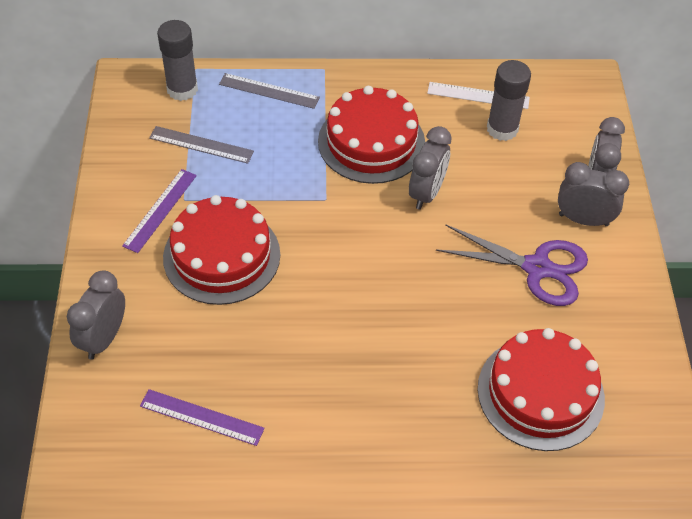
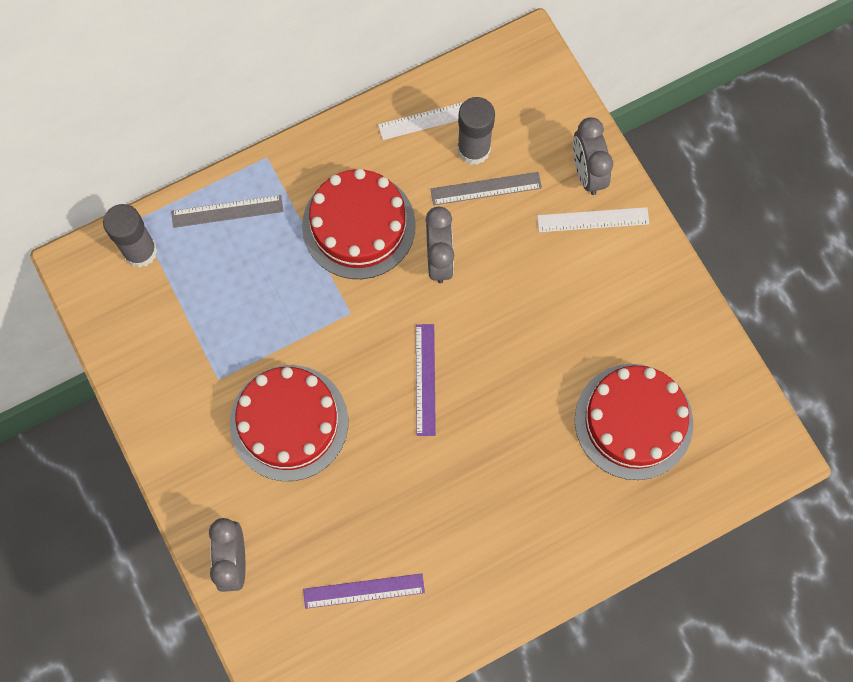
camera: 25 degrees left, 20 degrees up
(160, 210) = (202, 402): purple ruler -> purple ruler (425, 379)
(201, 145) = (198, 309): grey ruler -> grey ruler (486, 189)
(537, 268) = (575, 294): purple scissors -> none
(583, 220) = (593, 220): grey clock -> white ruler

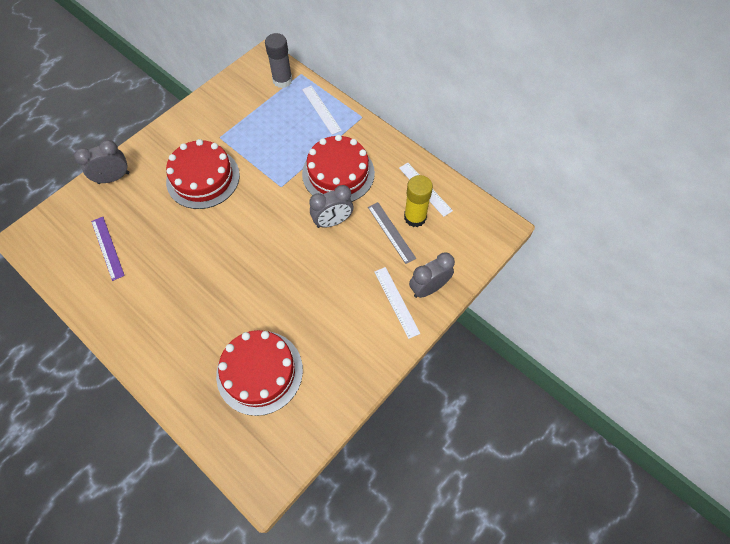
camera: 70 degrees right, 10 degrees down
(227, 211) = (321, 109): grey ruler -> white ruler
(425, 379) = (251, 238): purple ruler -> none
(473, 149) = (415, 217): grey glue stick -> yellow glue stick

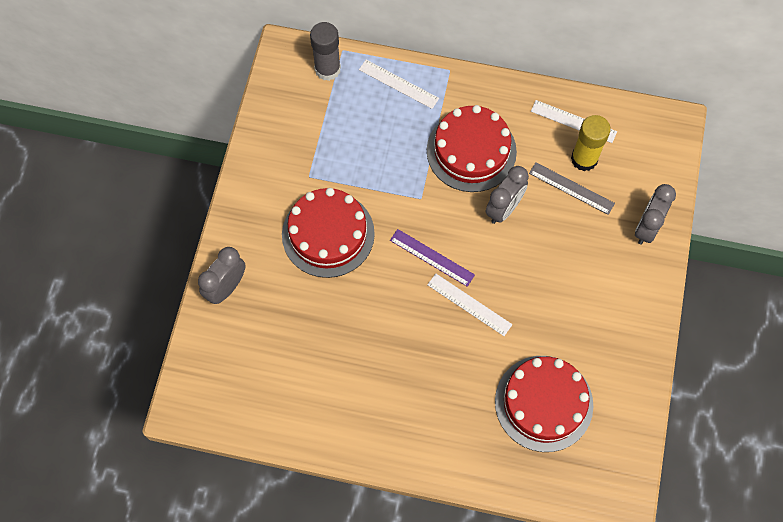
camera: 30 degrees left, 5 degrees up
(107, 248) = (286, 368): purple ruler -> purple ruler (432, 257)
(396, 302) = (625, 259): white ruler -> white ruler (469, 304)

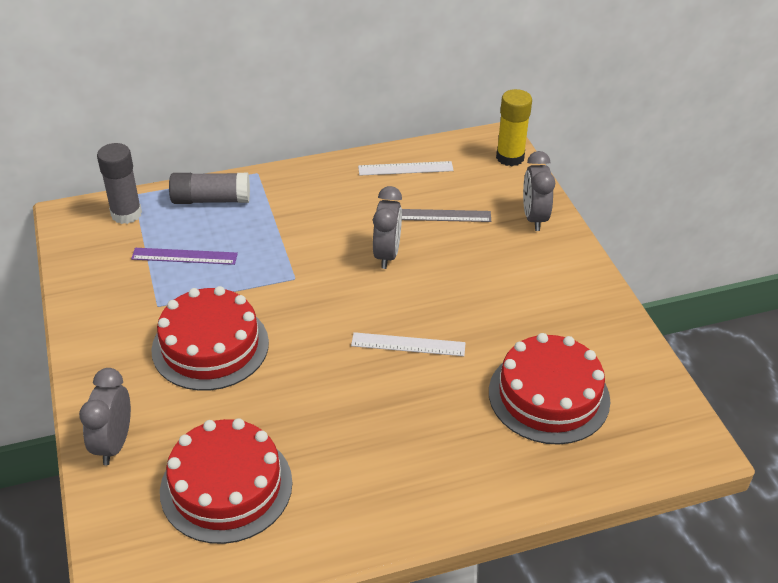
camera: 30 degrees left, 25 degrees down
(398, 84) = (211, 200): white ruler -> grey glue stick
(432, 257) = (340, 321): purple ruler -> purple ruler (184, 256)
(471, 151) = (321, 223): red cake -> red cake (226, 486)
(584, 159) = (436, 191): yellow glue stick -> yellow glue stick (510, 157)

